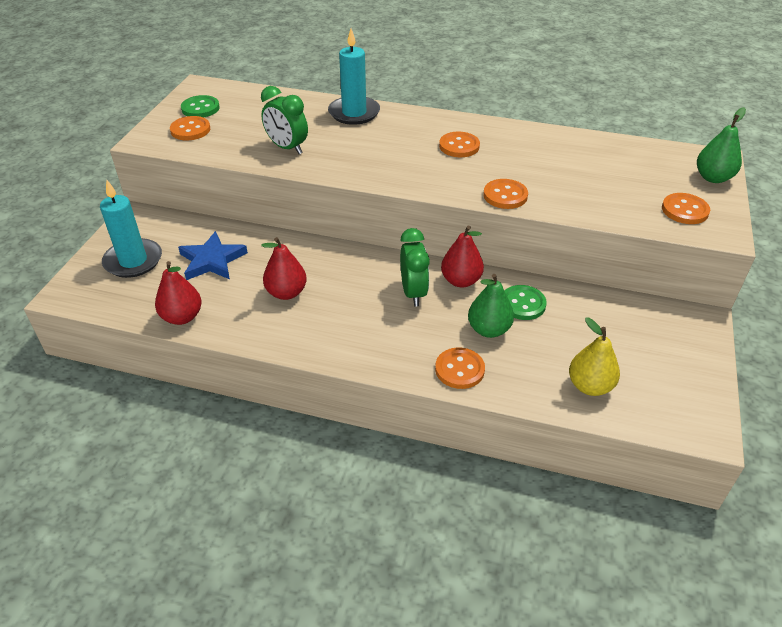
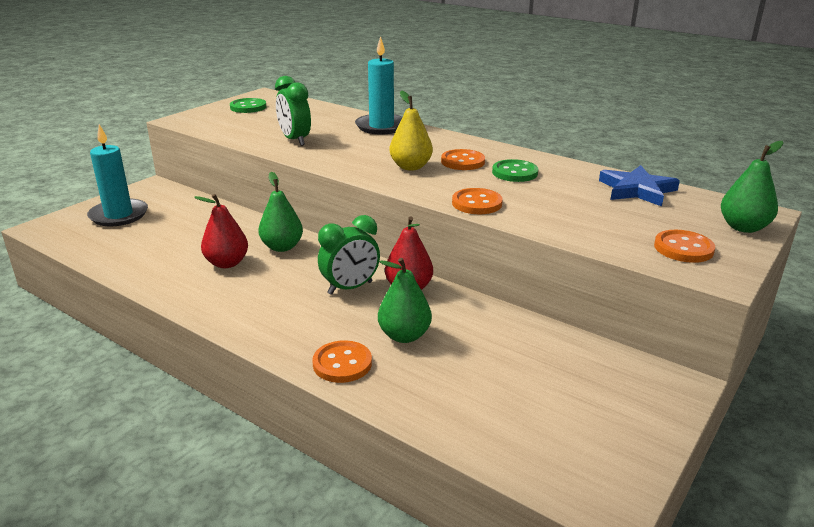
camera: 20 degrees right, 15 degrees down
(182, 317) = (117, 262): red pear -> none
(190, 130) = (224, 118): orange button -> none
(212, 260) = (184, 227): blue star -> blue star (637, 190)
(322, 262) = (282, 247): none -> green pear
(413, 293) = (350, 288): green clock -> green clock turned 45 degrees clockwise
(523, 304) = (461, 321): green button -> green button (514, 173)
(590, 386) = (482, 416): yellow pear -> yellow pear (411, 167)

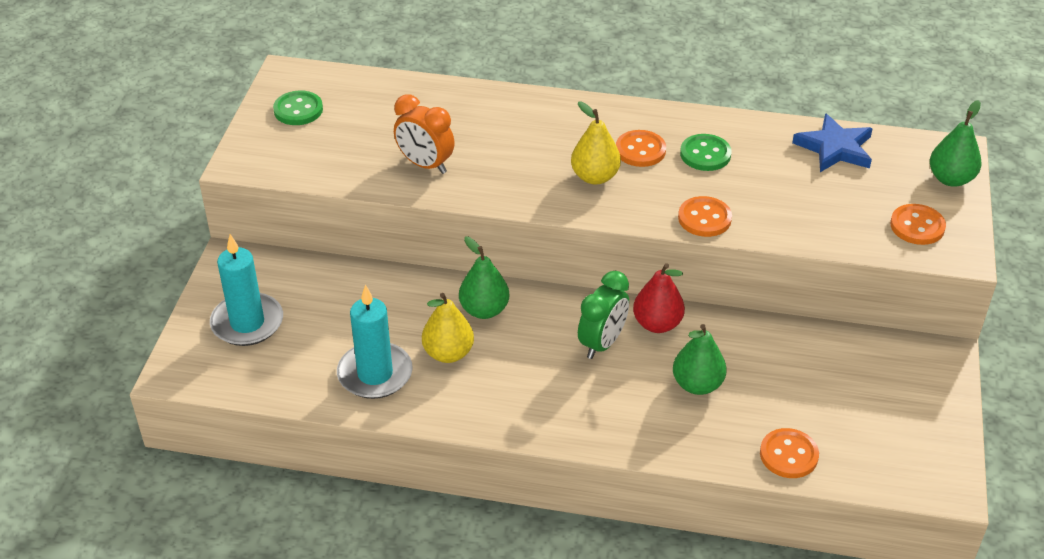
camera: 25 degrees left, 15 degrees up
(227, 263) = (448, 353): red pear -> yellow pear
(295, 140) = (425, 165): green clock -> orange clock
(342, 363) = (669, 436): orange button -> orange button (788, 455)
(381, 127) = (500, 106): turquoise candle -> turquoise candle (375, 374)

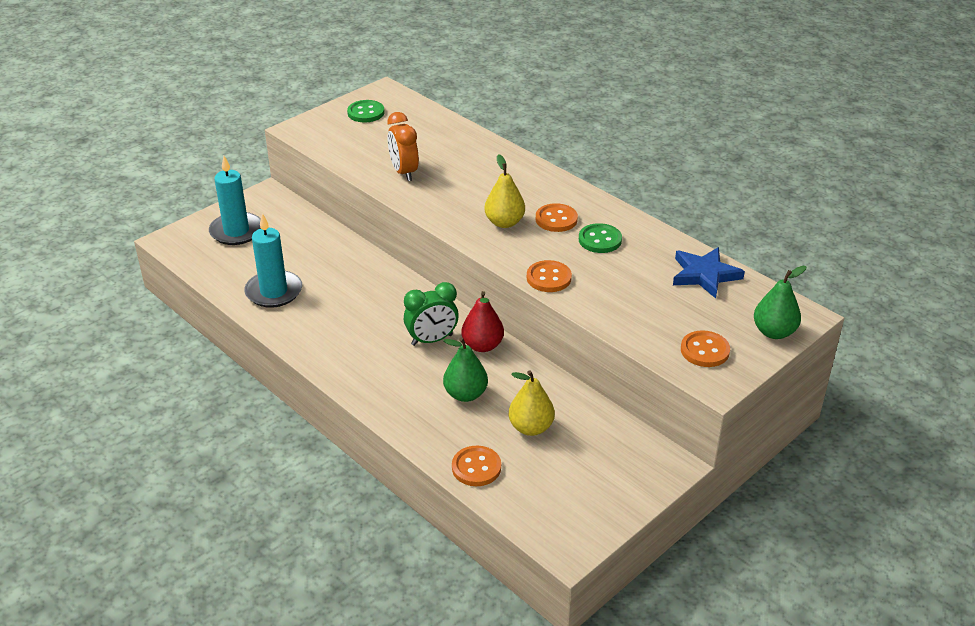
camera: 35 degrees right, 5 degrees down
(448, 353) = (329, 300): yellow pear -> yellow pear (531, 427)
(484, 310) = (380, 286): green pear -> none

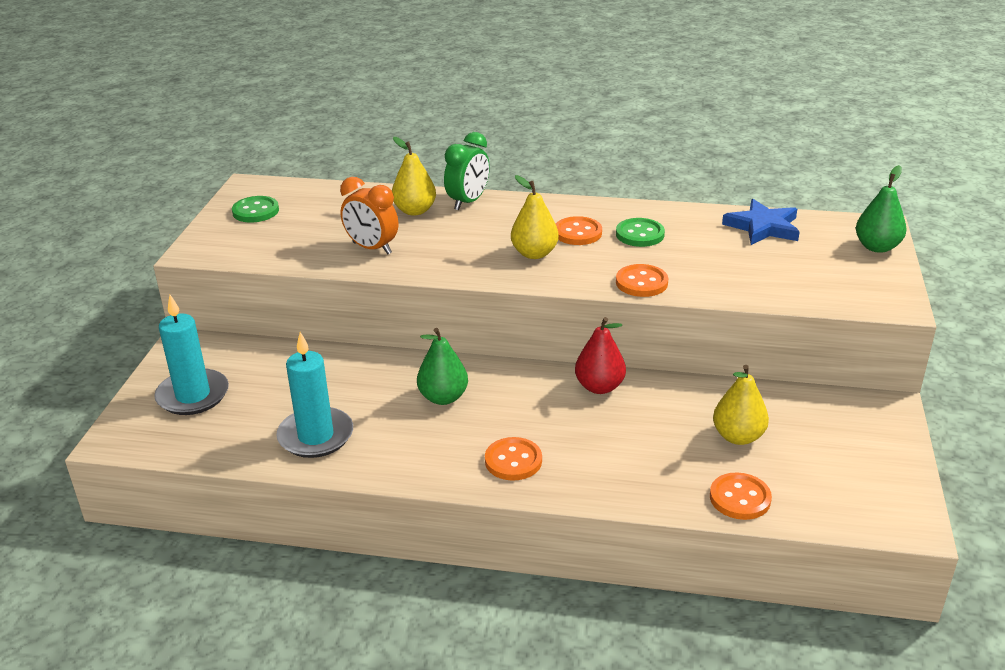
camera: 35 degrees left, 5 degrees down
(432, 340) = (545, 404): green clock -> green clock (468, 202)
(465, 394) = (641, 437): green pear -> green pear (443, 397)
(467, 154) = (415, 211): none -> yellow pear
(705, 350) = (850, 284): orange button -> orange button (513, 461)

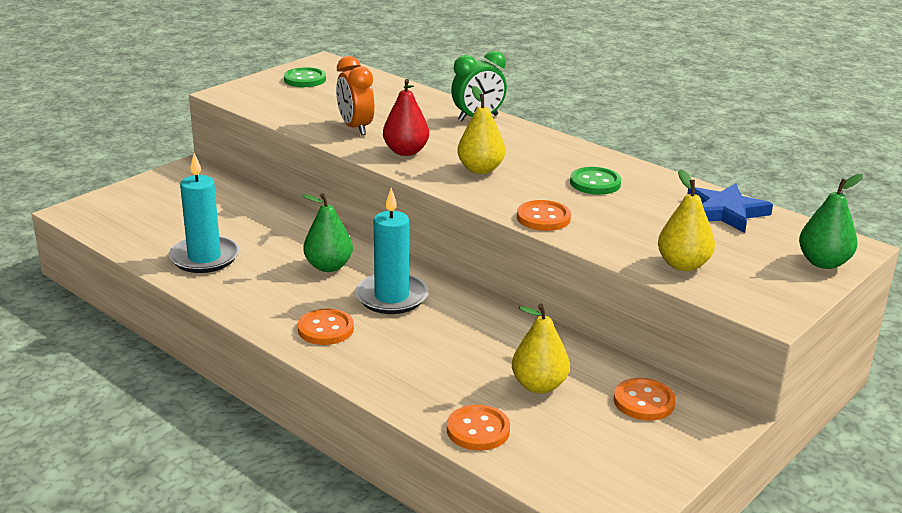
camera: 30 degrees right, 5 degrees down
(193, 395) = (156, 202): turquoise candle -> turquoise candle (391, 297)
(415, 211) = (425, 112): yellow pear -> yellow pear (683, 265)
(578, 233) = (540, 166): orange button -> orange button (644, 401)
(599, 387) = (464, 304): red pear -> red pear (405, 151)

